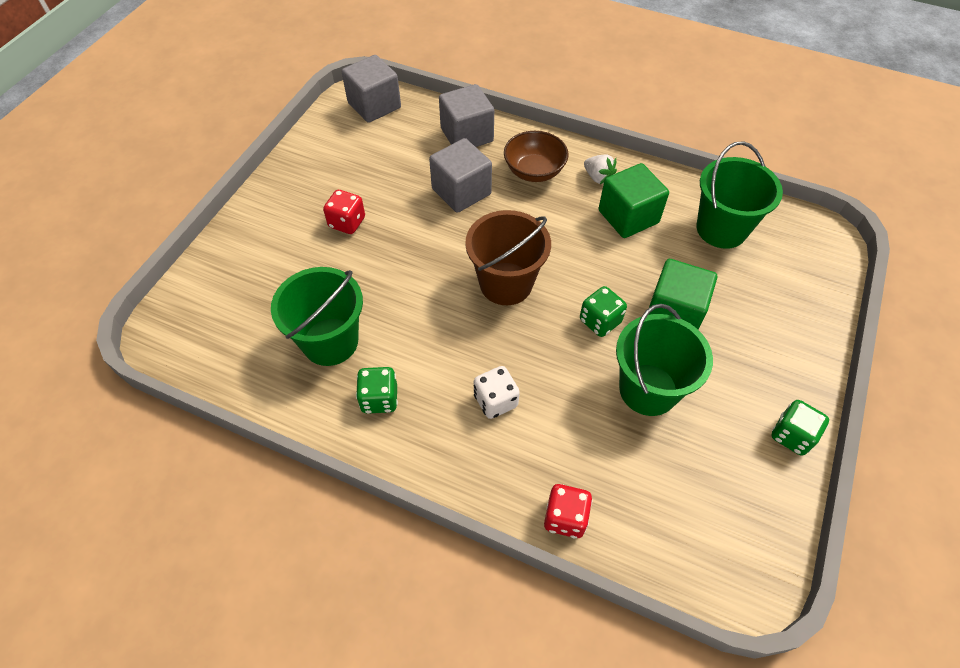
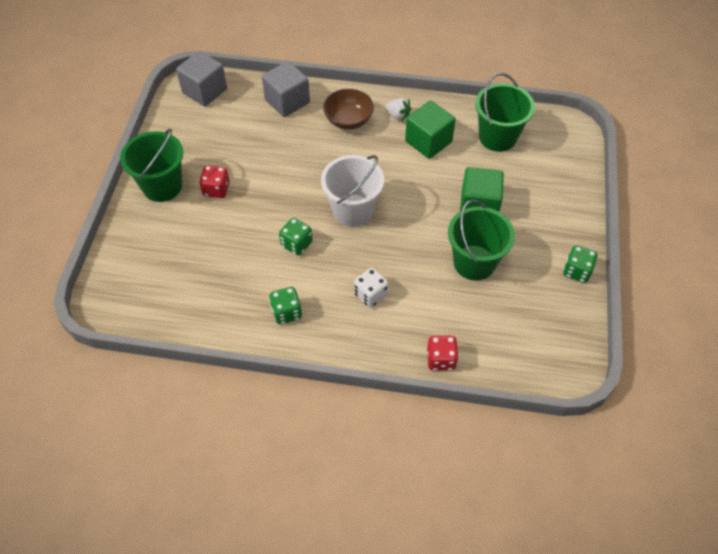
camera: 15 degrees left, 0 degrees up
(330, 341) = (236, 281): green bucket -> green bucket (162, 186)
(461, 191) = (297, 147): grey cube -> none
(506, 283) = (353, 210): brown bucket -> white bucket
(600, 321) = (428, 223): green dice -> green dice (296, 244)

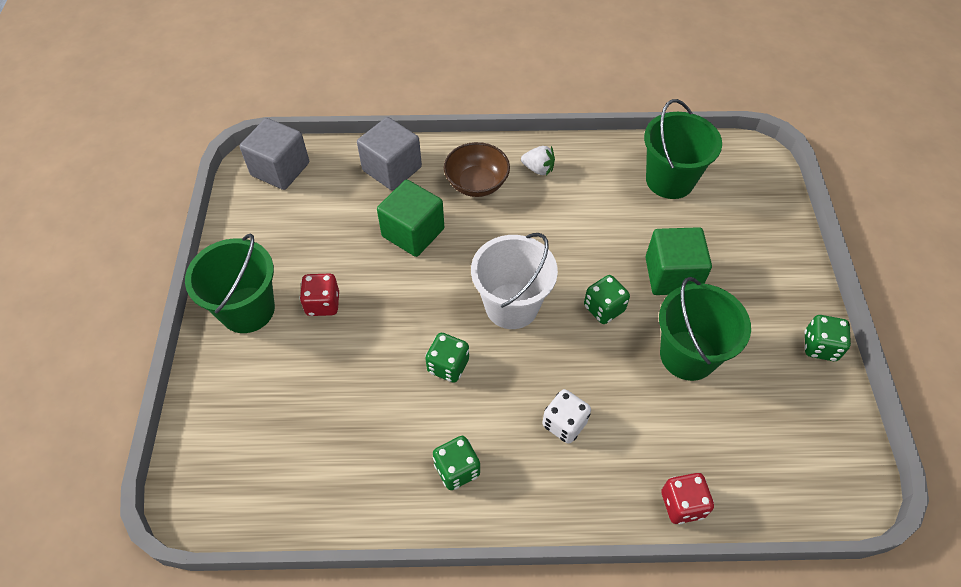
camera: 10 degrees left, 0 degrees up
(420, 222) = (604, 308): none -> green dice
(428, 141) = (585, 198): green cube -> green cube (413, 232)

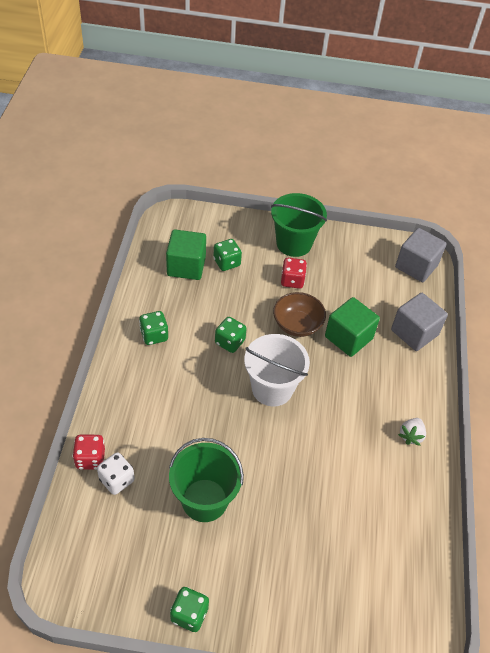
camera: 95 degrees right, 5 degrees down
(476, 183) = (396, 387): brown bowl -> brown bowl (297, 325)
(564, 424) = (169, 401): white dice -> white dice (117, 480)
(604, 308) = (259, 450): green dice -> green dice (226, 262)
(669, 180) = (392, 544): green bucket -> none
(672, 275) = (283, 512): green cube -> green cube (186, 266)

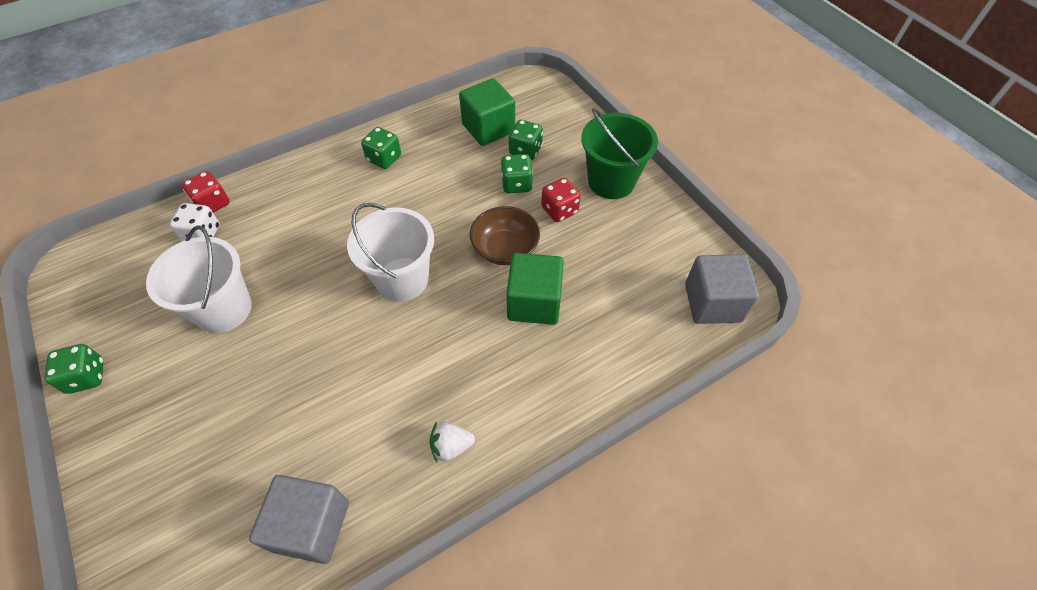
camera: 55 degrees right, 5 degrees up
(204, 500) = (224, 309): green bucket -> white bucket
(230, 342) = (429, 212): green dice -> green dice (516, 184)
(414, 332) = (609, 360): grey cube -> grey cube (311, 526)

